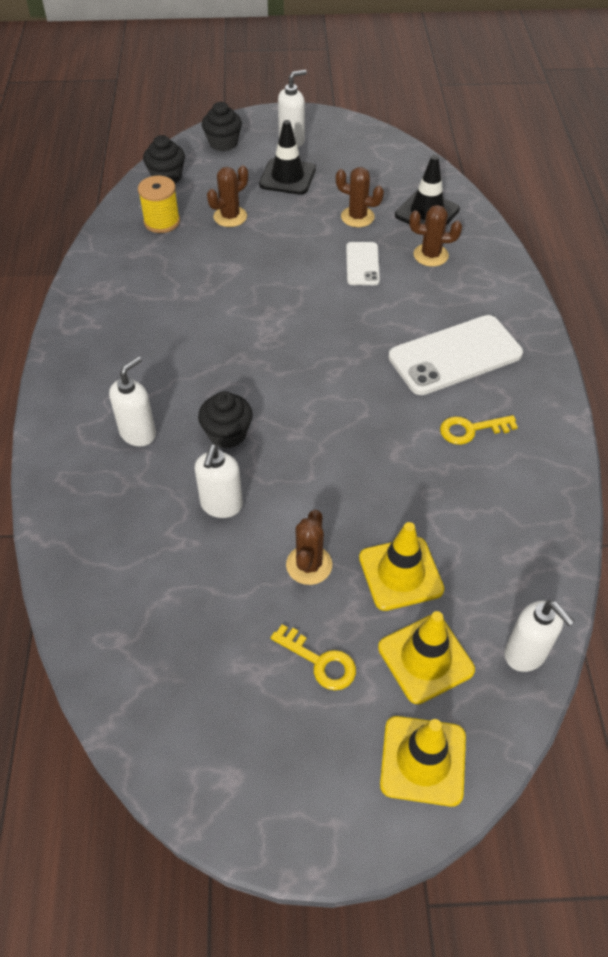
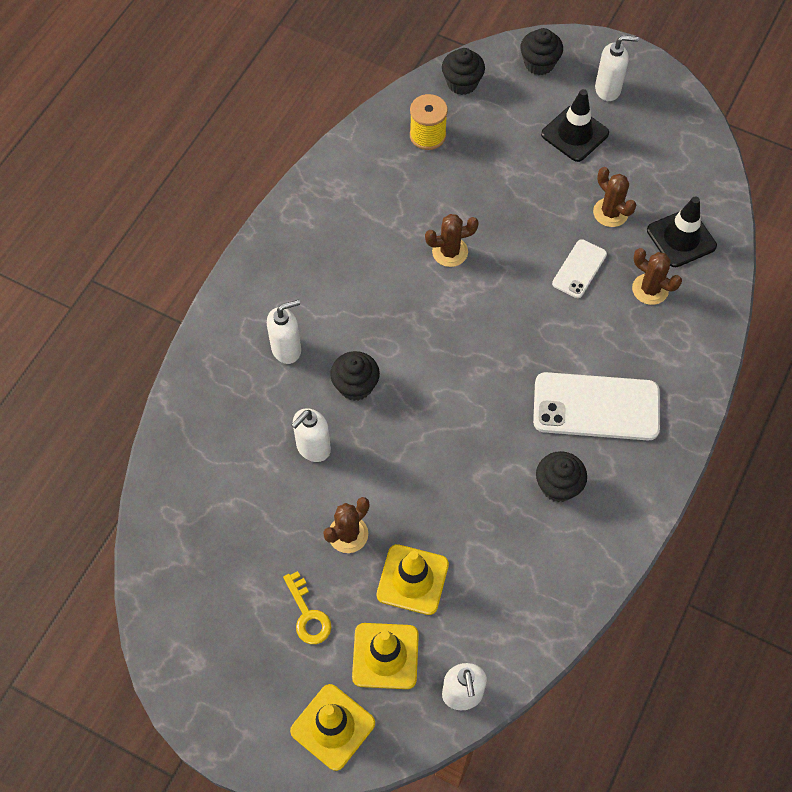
camera: 30 degrees right, 10 degrees up
(230, 217) = (492, 158): brown cactus -> brown cactus (450, 252)
(471, 429) = (558, 485): yellow key -> black cupcake

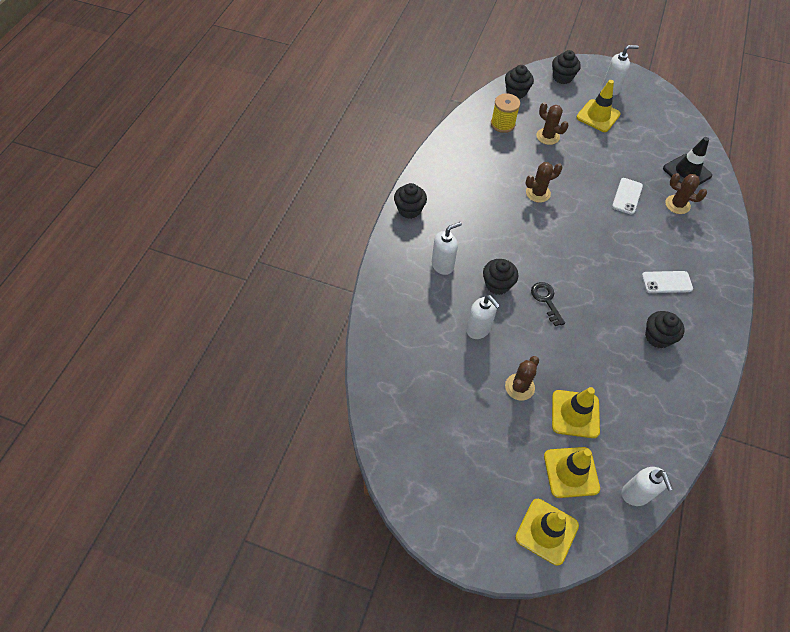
camera: 10 degrees left, 5 degrees down
(260, 260) = (409, 210): none -> black cupcake
(307, 614) = (505, 448): yellow key -> none
(313, 448) = (478, 329): white soap dispenser -> white soap dispenser turned 75 degrees counterclockwise
(417, 416) = (546, 300): none -> black key
(575, 134) = (598, 116): black traffic cone -> yellow traffic cone
(596, 407) = (666, 282): white phone -> white phone, size x0.54
(610, 212) = (636, 160): brown cactus -> brown cactus (547, 136)

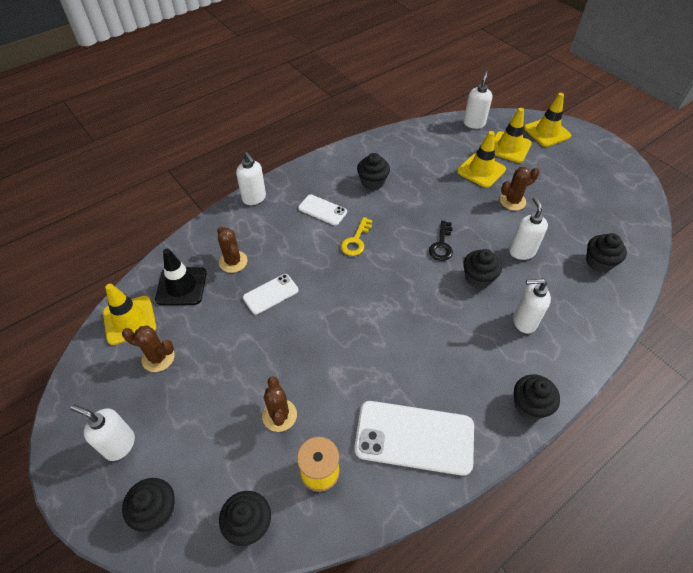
camera: 145 degrees left, 5 degrees down
(409, 354) = (599, 262): none -> black cupcake
(466, 161) = (414, 437): none -> white phone
(538, 193) = (361, 346): brown cactus -> brown cactus (158, 358)
(598, 116) = (186, 410): yellow traffic cone -> yellow traffic cone (129, 320)
(613, 268) = (356, 240): none -> yellow key
(729, 263) = (254, 198): none -> white soap dispenser

